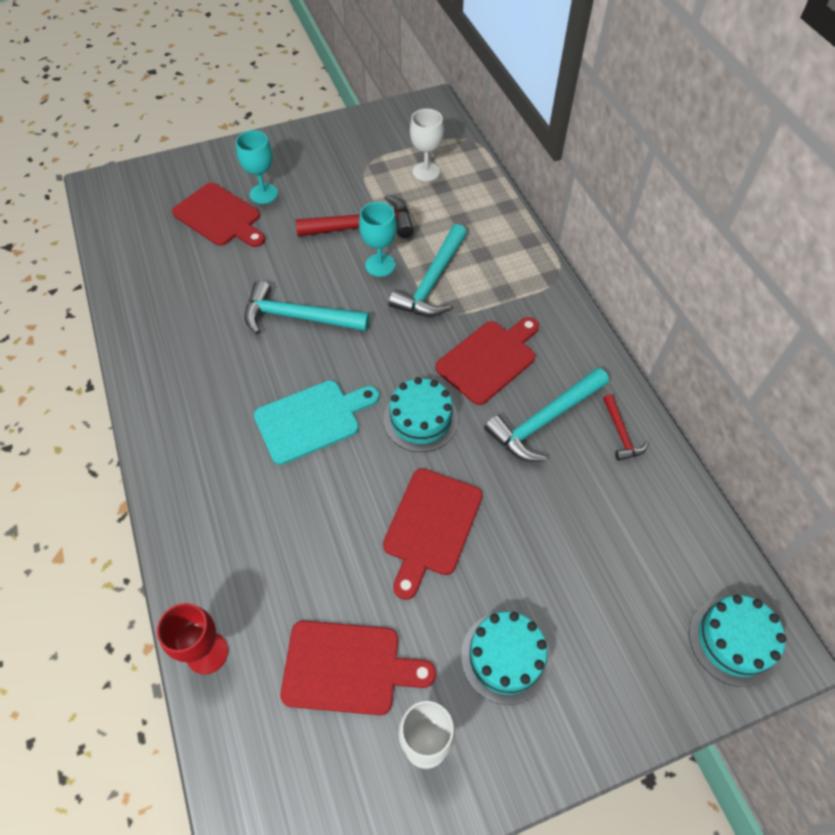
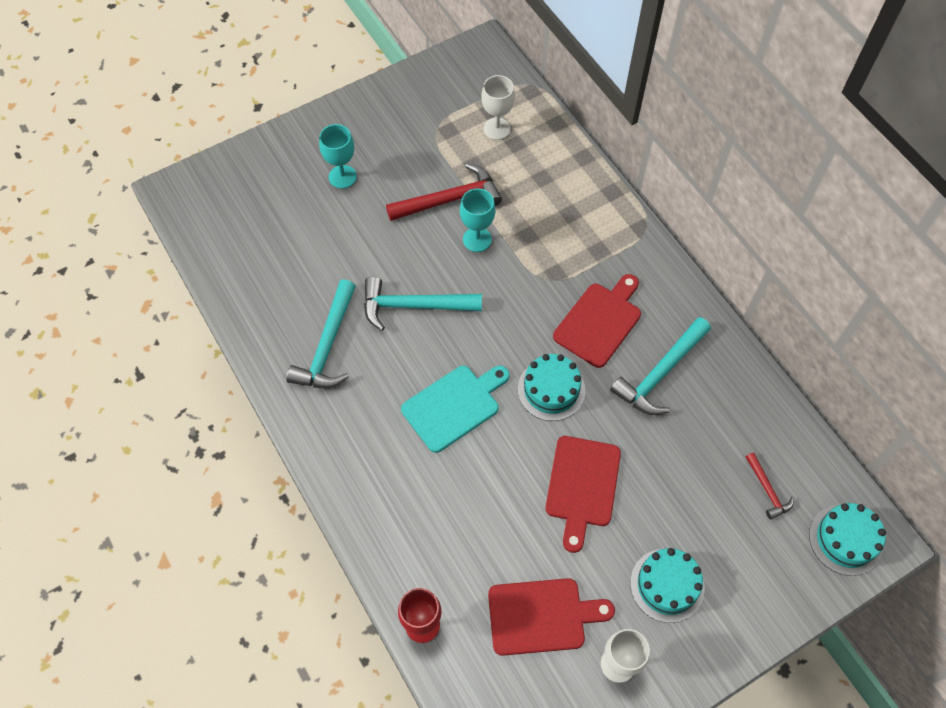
camera: 10 degrees left, 5 degrees up
(220, 216) = (306, 209): red cutting board -> none
(432, 282) = (530, 250): turquoise hammer -> turquoise hammer (328, 346)
(621, 433) = (728, 375): red hammer -> red hammer (767, 490)

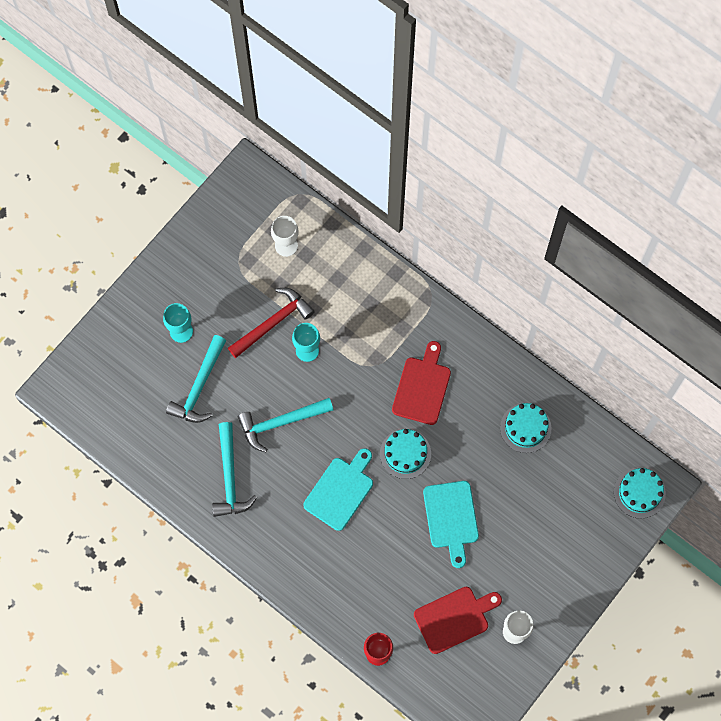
camera: 20 degrees left, 10 degrees up
(582, 486) = (451, 518): red cutting board -> turquoise cutting board
(660, 373) = (479, 413): turquoise hammer -> turquoise hammer (199, 386)
(667, 585) = (530, 567): turquoise cake -> turquoise cake (525, 428)
(767, 490) = (578, 475): red hammer -> none

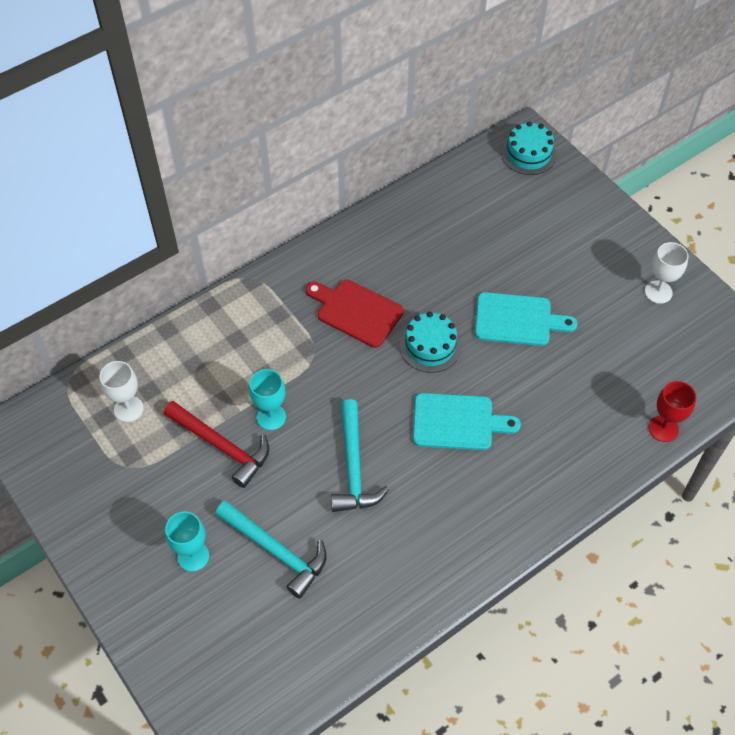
camera: 75 degrees left, 15 degrees down
(230, 477) = (407, 541): turquoise hammer -> none
(273, 322) = (222, 446): red hammer -> red hammer turned 150 degrees clockwise
(340, 491) = (457, 422): turquoise cutting board -> turquoise cutting board turned 135 degrees clockwise
(454, 618) = (634, 344): red cutting board -> none
(525, 428) = (432, 230): turquoise cake -> none

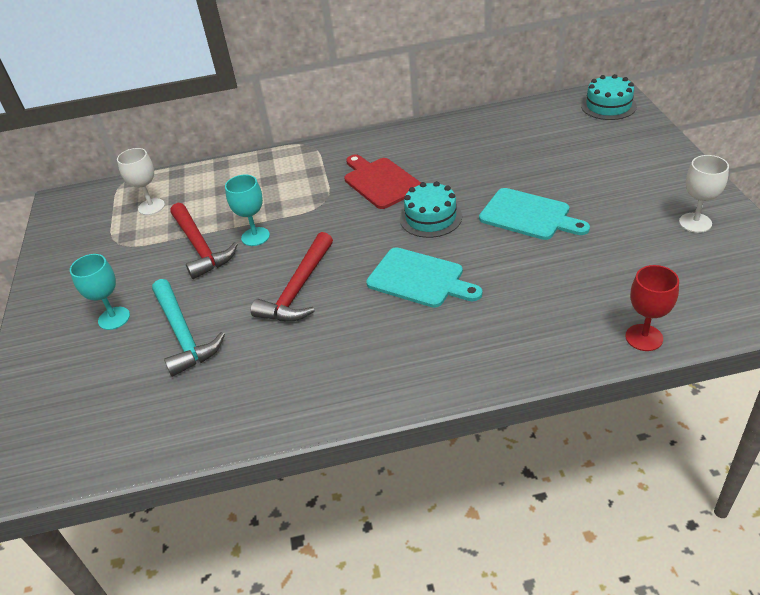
camera: 30 degrees right, 15 degrees down
(354, 467) = (298, 289): turquoise hammer -> red hammer

